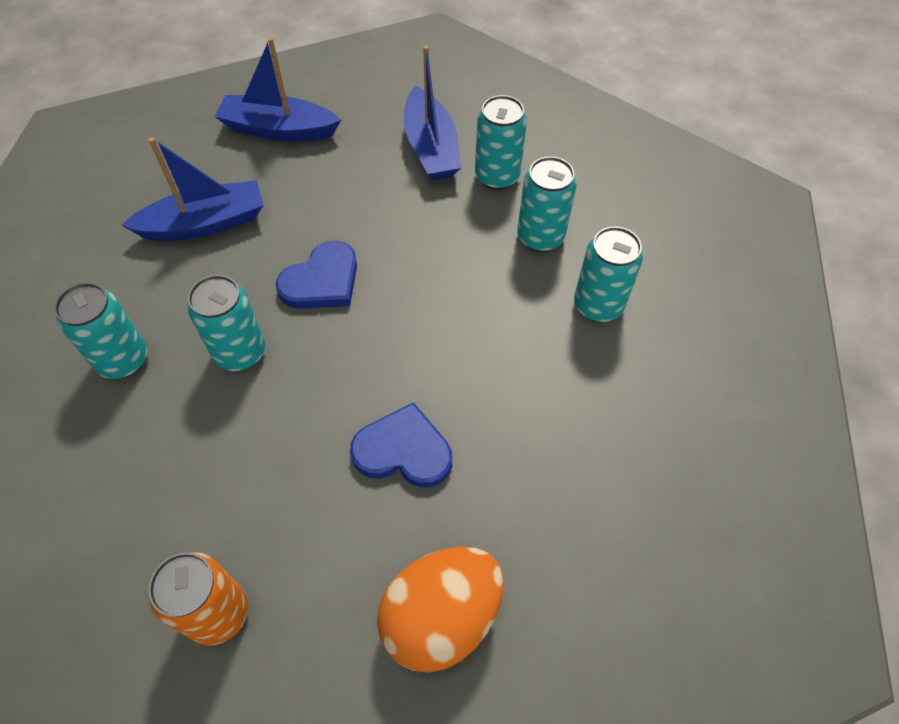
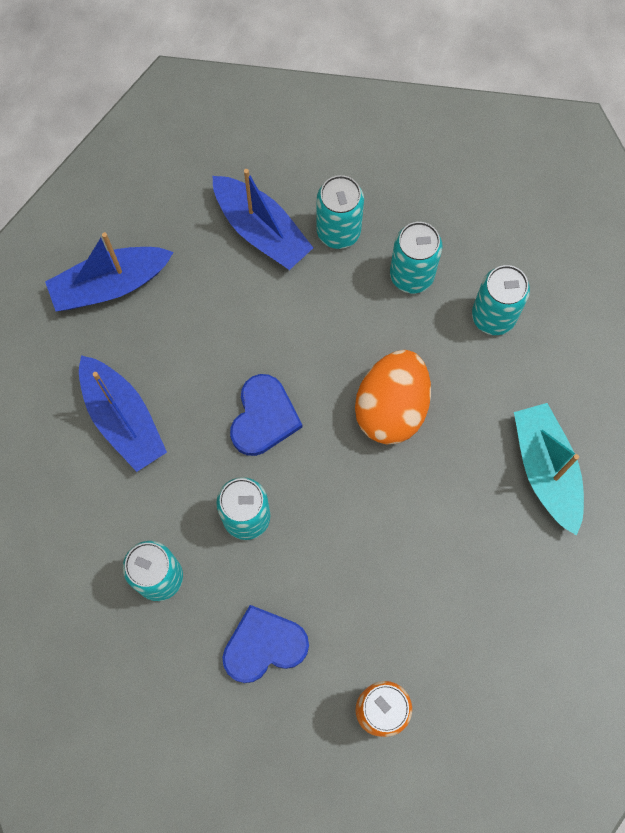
camera: 30 degrees left, 15 degrees up
(205, 223) = (123, 419): blue boat -> blue boat turned 105 degrees clockwise
(403, 450) = (425, 523): blue heart -> blue heart (264, 645)
(441, 617) = (526, 623): orange egg -> orange egg (391, 408)
(564, 469) = (546, 470): none -> turquoise boat

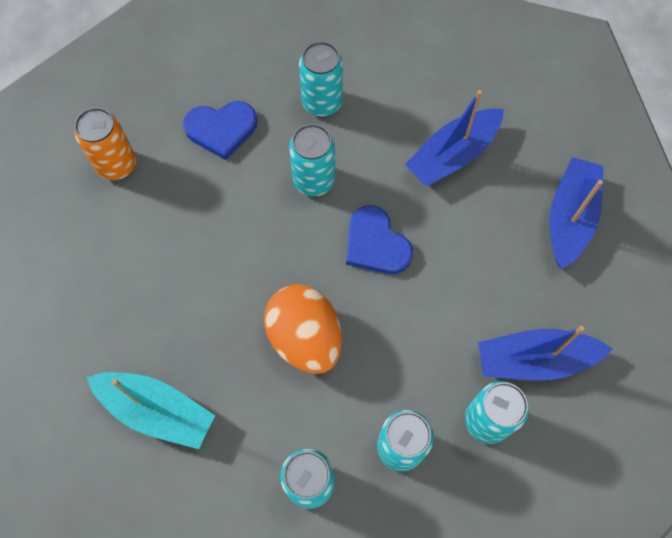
camera: 130 degrees right, 5 degrees down
(123, 419) = (453, 155): blue boat -> blue boat turned 45 degrees counterclockwise
(264, 645) = (221, 129): blue heart -> blue heart turned 60 degrees clockwise

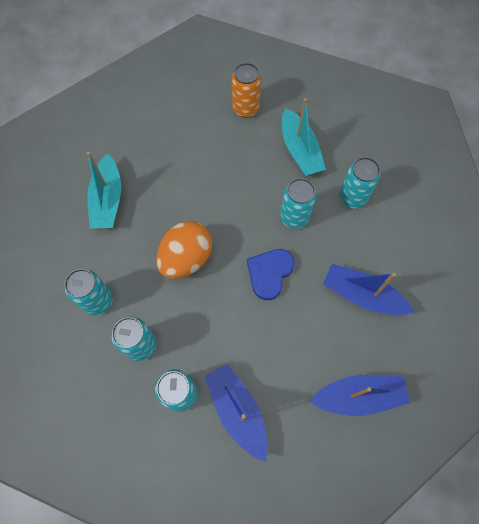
camera: 65 degrees right, 0 degrees up
(221, 129) = (299, 150): blue heart -> turquoise boat

